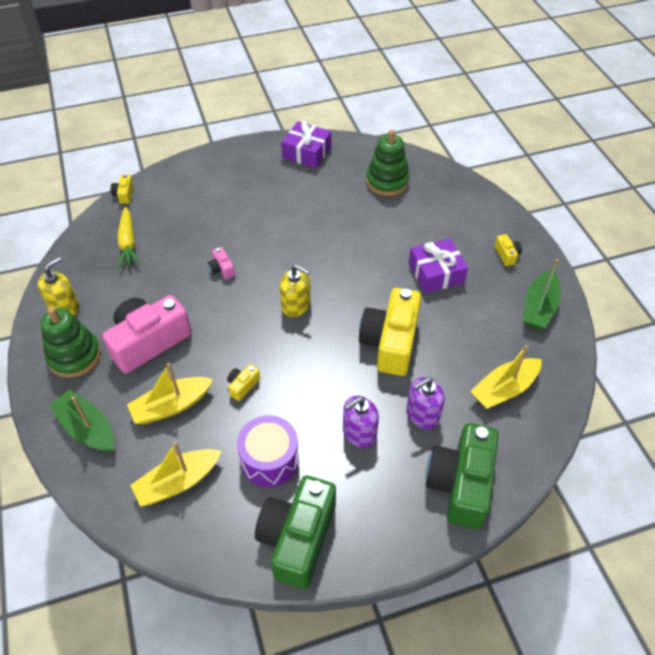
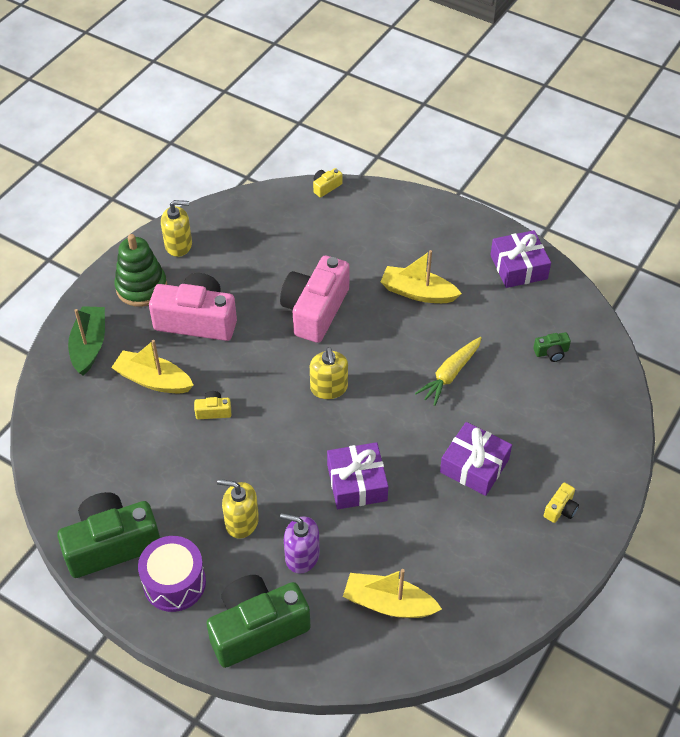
camera: 50 degrees right, 0 degrees up
(128, 243) = (278, 230): yellow carrot -> yellow carrot (450, 374)
(178, 482) = (93, 434): yellow boat -> yellow boat (418, 292)
(222, 269) = (315, 310): pink camera -> pink camera, size x2.41
(269, 459) = (162, 478): purple drum -> purple drum (174, 583)
(359, 432) = (241, 522): purple soap dispenser -> yellow soap dispenser
(387, 181) = (551, 352): green stacking toy -> green camera
(390, 342) = (357, 483): yellow camera -> purple gift
(539, 307) = (519, 576): green boat -> none

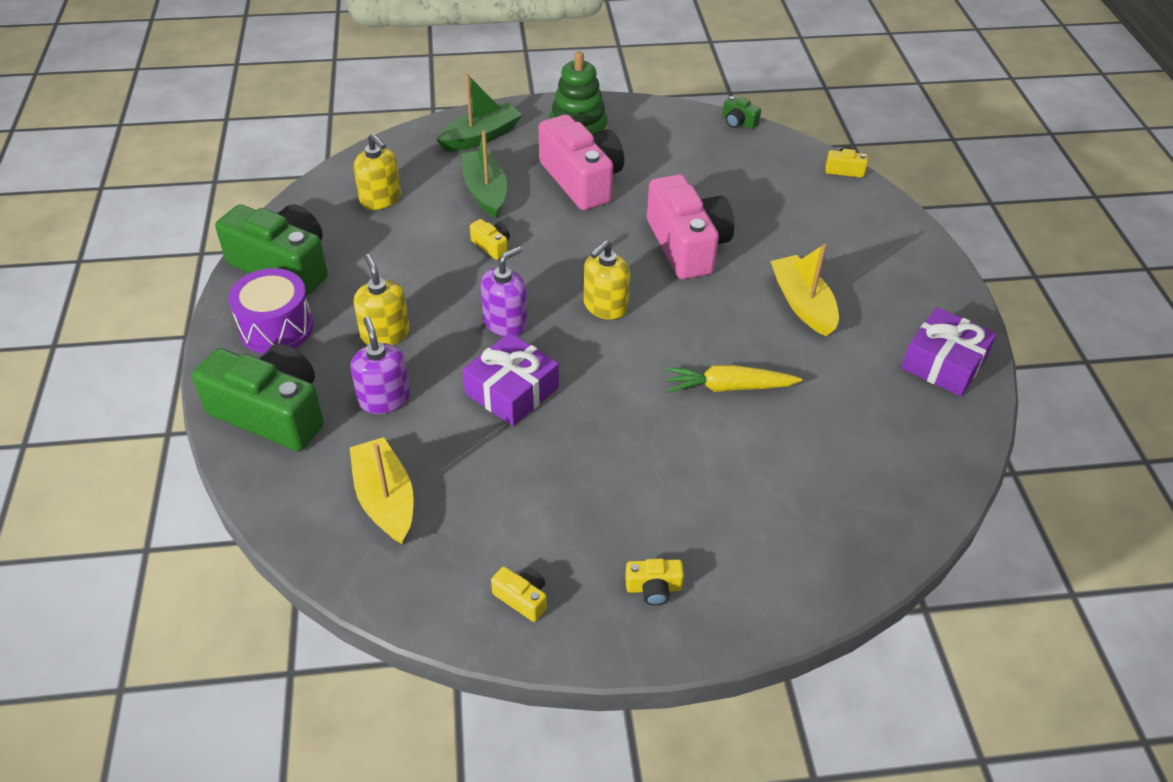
camera: 50 degrees right, 5 degrees down
(153, 380) = (485, 192): yellow boat -> green boat
(178, 245) = (651, 123): yellow soap dispenser -> yellow soap dispenser (380, 199)
(294, 449) = (505, 323): none -> purple soap dispenser
(315, 310) = (687, 245): pink camera -> pink camera turned 90 degrees clockwise
(474, 466) = (631, 474): purple gift -> none
(519, 576) = (522, 598): none -> yellow camera
(551, 352) = (863, 457): green camera -> green camera (738, 122)

